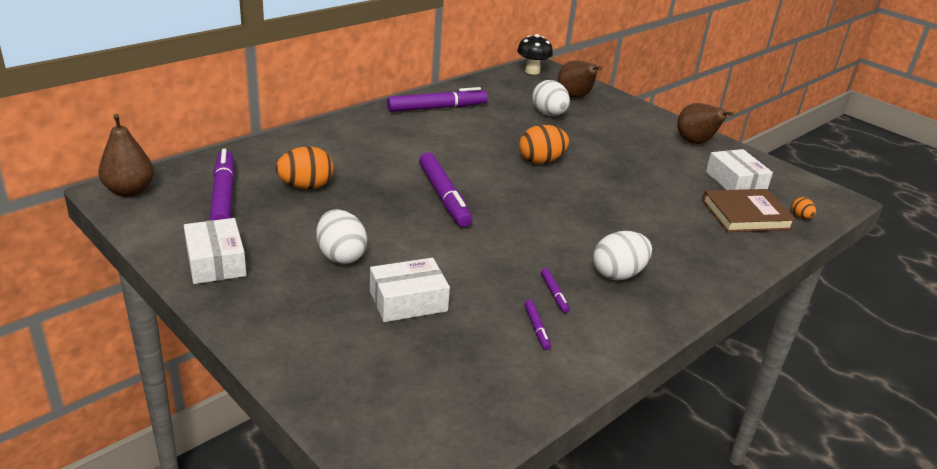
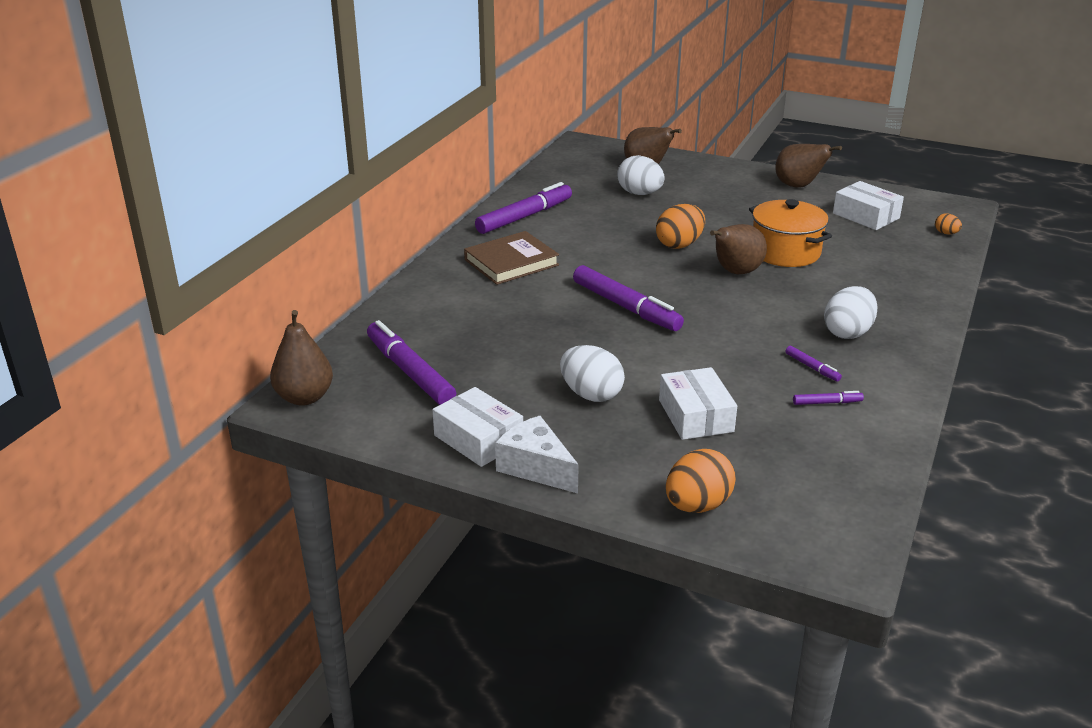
camera: 20 degrees left, 0 degrees up
(233, 299) = (536, 467): none -> white cheese
(306, 186) = (482, 337): orange egg -> orange egg (697, 505)
(408, 301) = (695, 416): white box -> white box turned 60 degrees counterclockwise
(532, 71) = (578, 151): black mushroom -> none
(536, 328) = (827, 403): purple marker -> purple marker turned 60 degrees counterclockwise
(567, 195) = (735, 272): none -> brown pear
(629, 191) = (785, 252): none -> orange pot
(746, 215) = (901, 245): brown book -> brown book (511, 262)

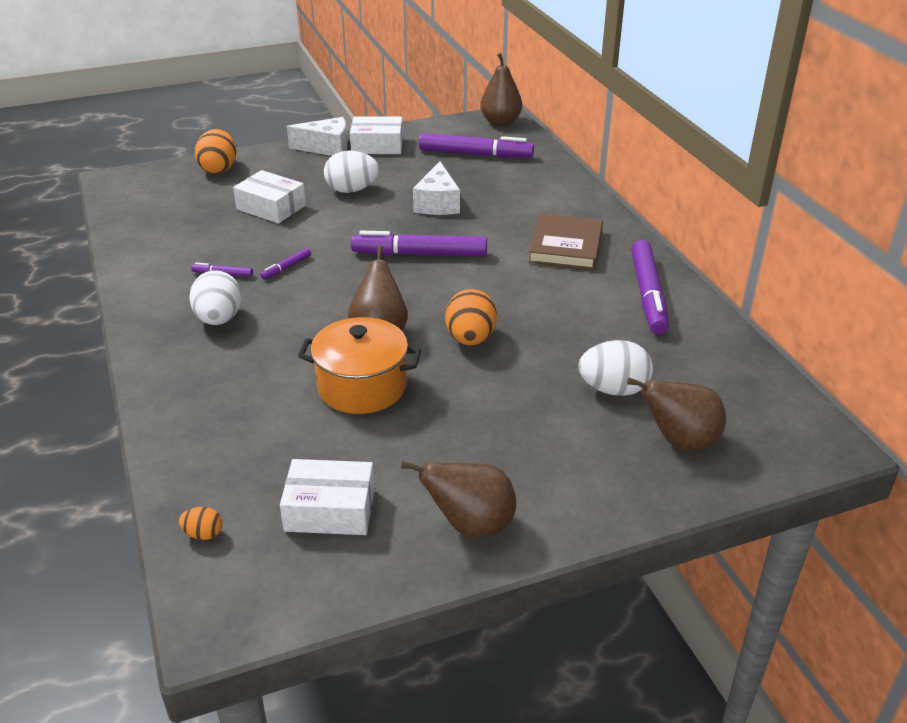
camera: 135 degrees right, 5 degrees up
(539, 340) = (437, 203): none -> white cheese
(827, 403) = (190, 254): purple marker -> purple marker (286, 268)

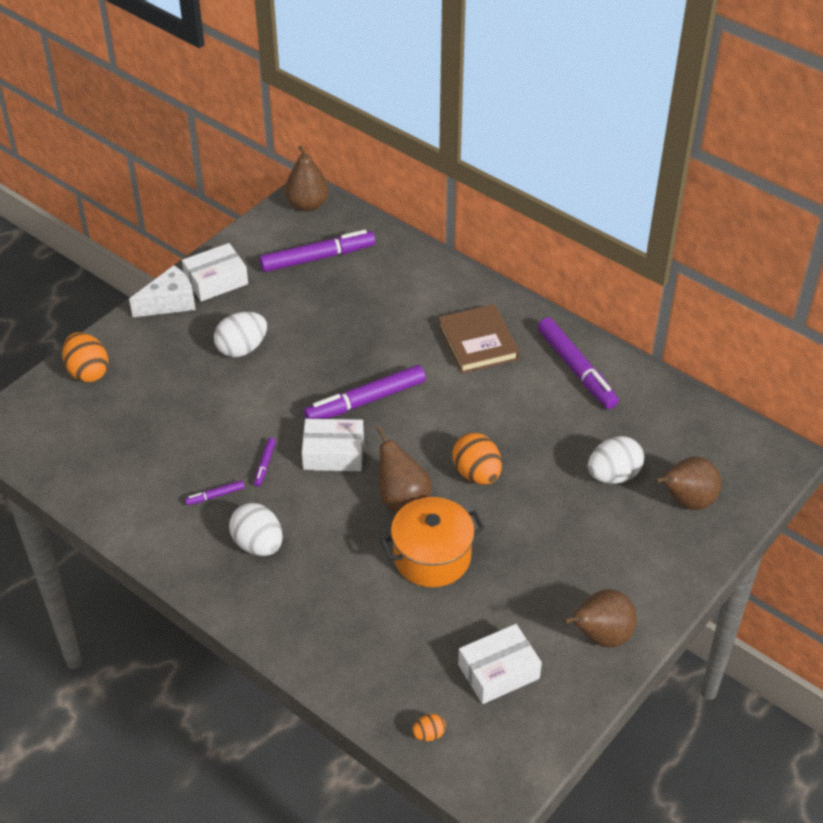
camera: 30 degrees left, 10 degrees up
(271, 207) = (186, 400): white box -> white box (333, 453)
(437, 203) = (333, 335): white cheese -> none

